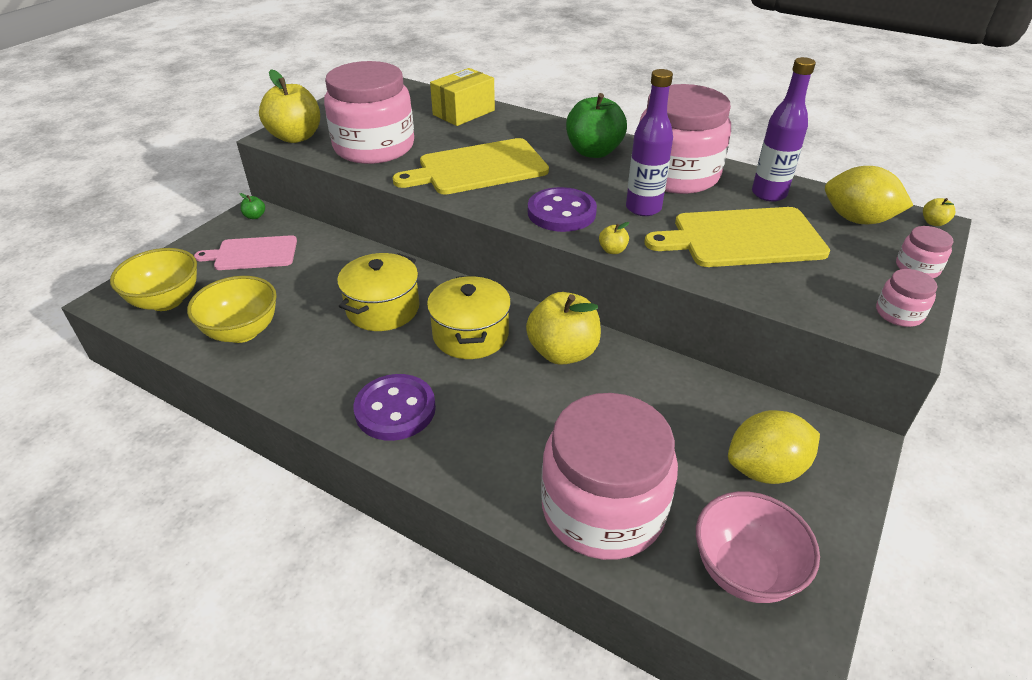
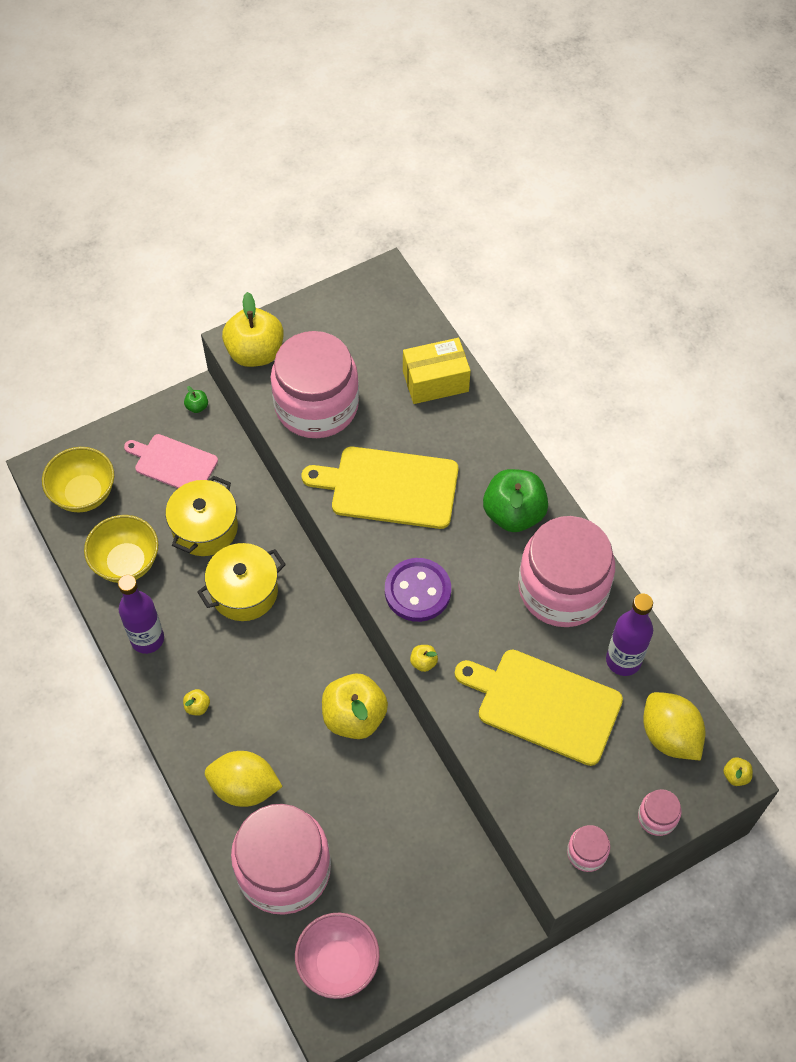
camera: 30 degrees right, 20 degrees up
(395, 409) = (197, 706): purple button -> yellow apple
(470, 334) = (295, 659): yellow pot -> yellow pot (205, 528)
(643, 208) = (492, 622): purple bottle -> purple bottle (147, 639)
(765, 469) = (418, 903): yellow lemon -> yellow lemon (244, 787)

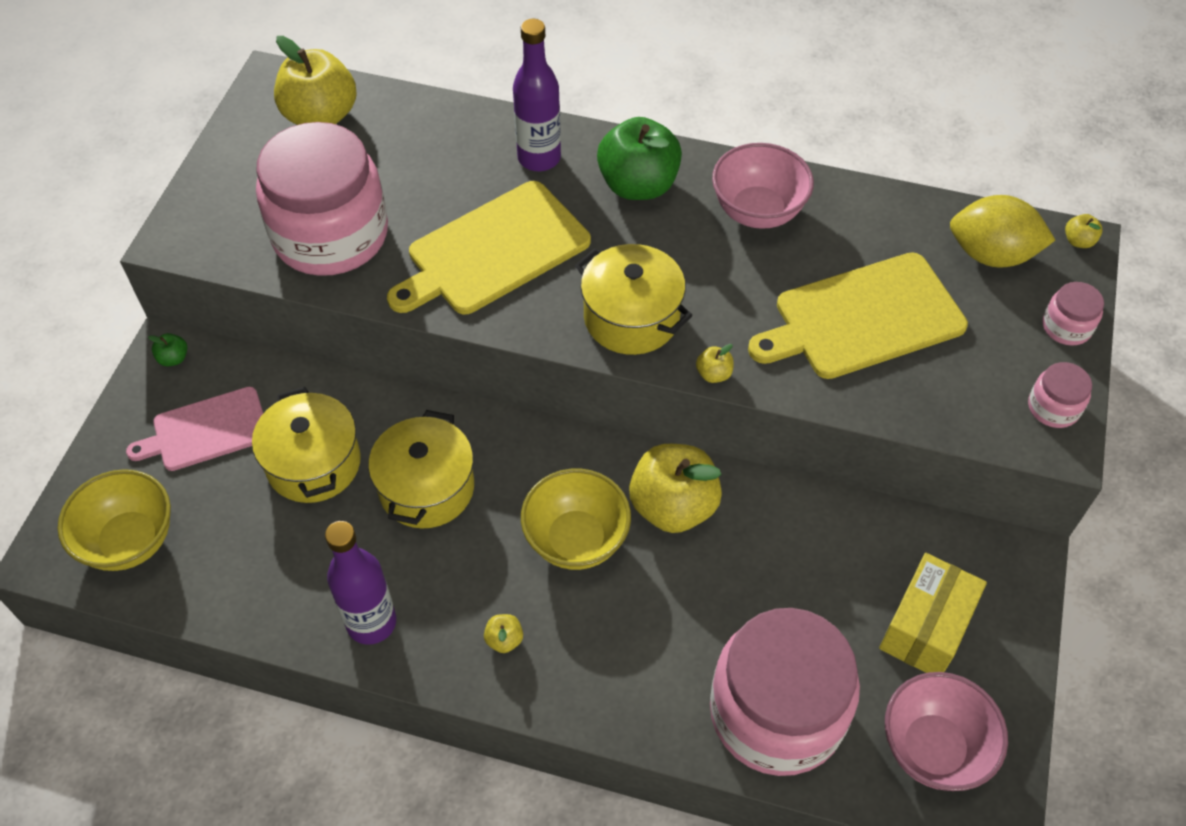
camera: 45 degrees left, 5 degrees down
(126, 563) = (260, 568): yellow bowl -> yellow bowl (576, 540)
(244, 787) = (645, 672): yellow lemon -> none
(255, 353) = (206, 235): yellow apple -> yellow apple (321, 116)
(417, 591) = (631, 318): purple button -> yellow pot
(435, 381) = (429, 131): yellow box -> yellow box (925, 627)
(562, 589) = (757, 212): pink jar -> pink bowl
(623, 660) = (879, 227): purple bottle -> purple bottle (539, 158)

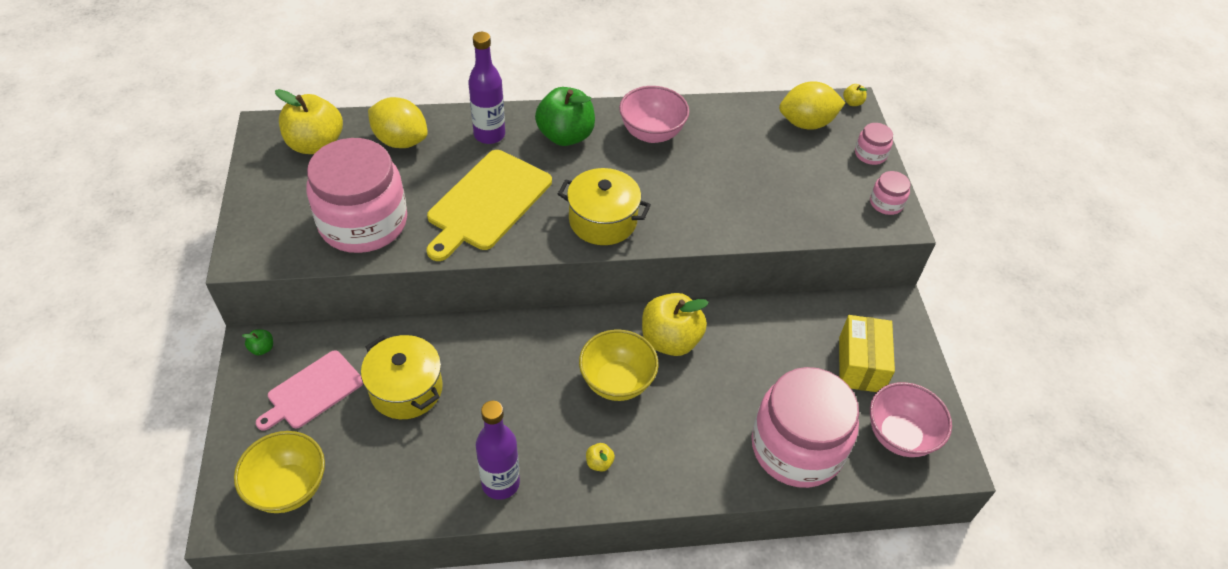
camera: 25 degrees left, 5 degrees down
(424, 138) = (401, 141): none -> yellow lemon
(426, 488) = (497, 380): yellow pot -> none
(713, 374) = (673, 241): yellow apple -> none
(863, 318) = (749, 181): yellow cutting board -> none

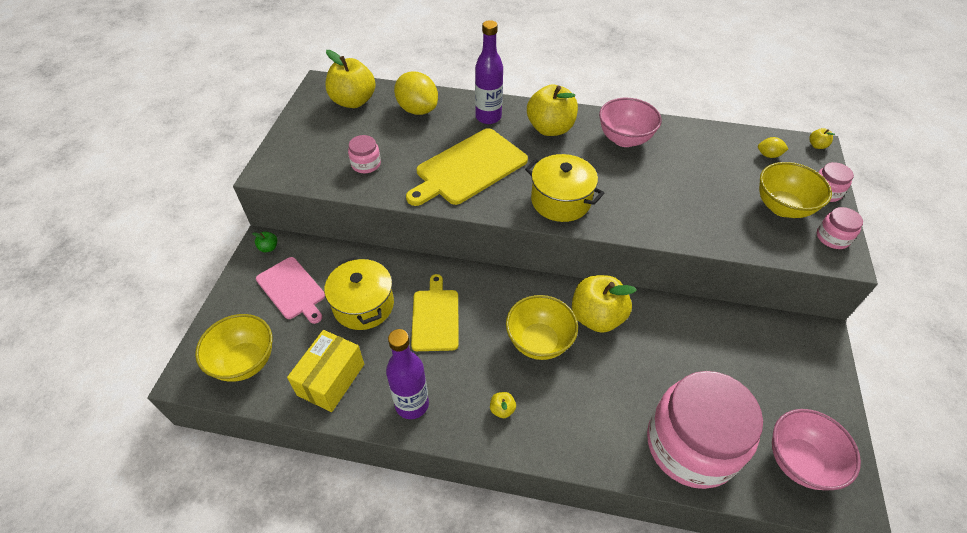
camera: 20 degrees right, 0 degrees up
(312, 391) = (292, 289): pink cutting board -> pink cutting board turned 105 degrees counterclockwise
(363, 222) = (366, 164): pink jar -> pink jar, size x0.41
(494, 382) = (435, 317): none -> yellow cutting board
(565, 136) = (550, 128): green apple -> yellow apple
(806, 123) = (768, 155): yellow lemon -> yellow lemon, size x0.48
(832, 180) = (782, 207): none -> yellow bowl
(861, 364) = (773, 382): yellow box -> yellow box (331, 379)

